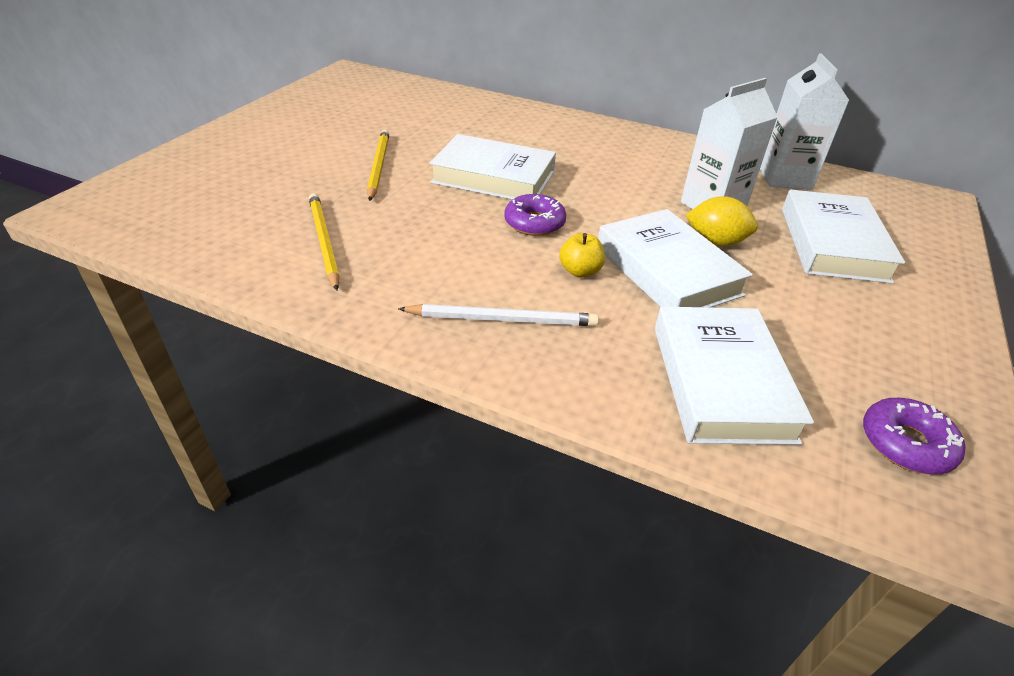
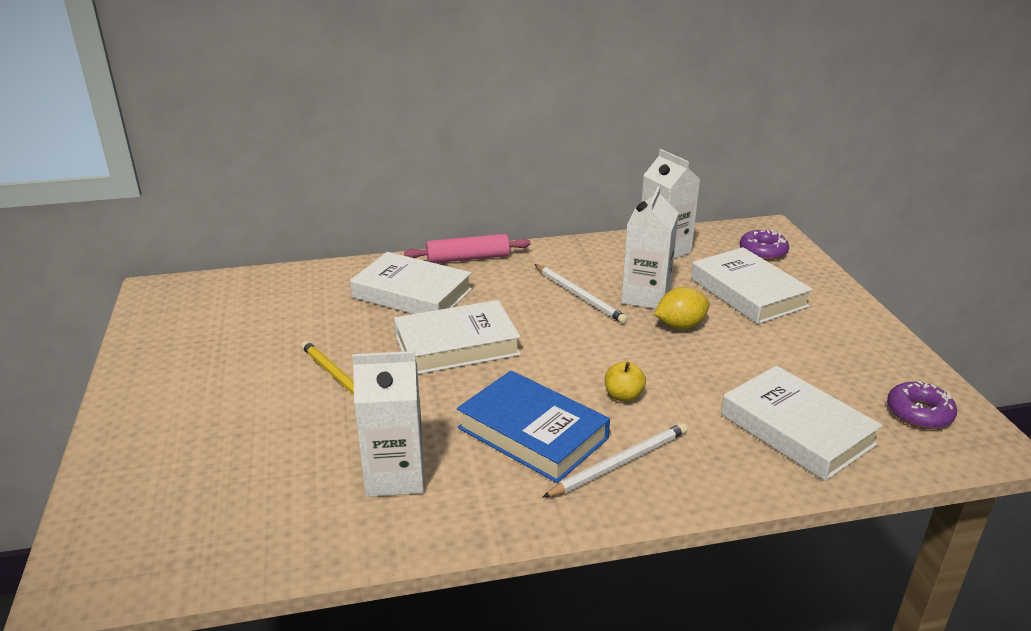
camera: 35 degrees left, 10 degrees down
(324, 241) = (395, 476): yellow pencil -> white carton
(462, 262) = (532, 433): none -> blue book
(534, 223) = (542, 372): purple donut -> purple donut (763, 251)
(588, 123) = (468, 258): none -> pink rolling pin
(648, 182) = (580, 296): none -> white pencil
(667, 271) = (677, 365): white book -> white book (412, 293)

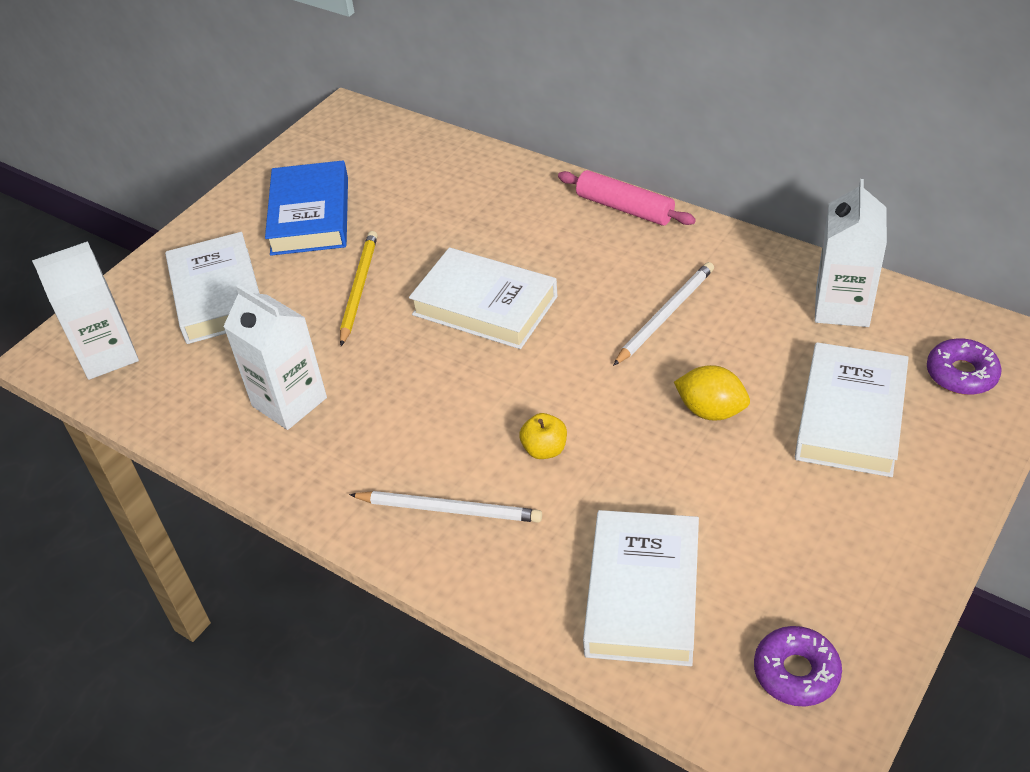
camera: 50 degrees right, 15 degrees up
(412, 293) = (522, 225): white book -> white book (218, 295)
(532, 433) = (425, 433): blue book -> blue book (310, 215)
(580, 296) = (665, 315): white pencil -> white pencil turned 150 degrees counterclockwise
(645, 296) = (730, 354): white carton -> white carton (108, 354)

